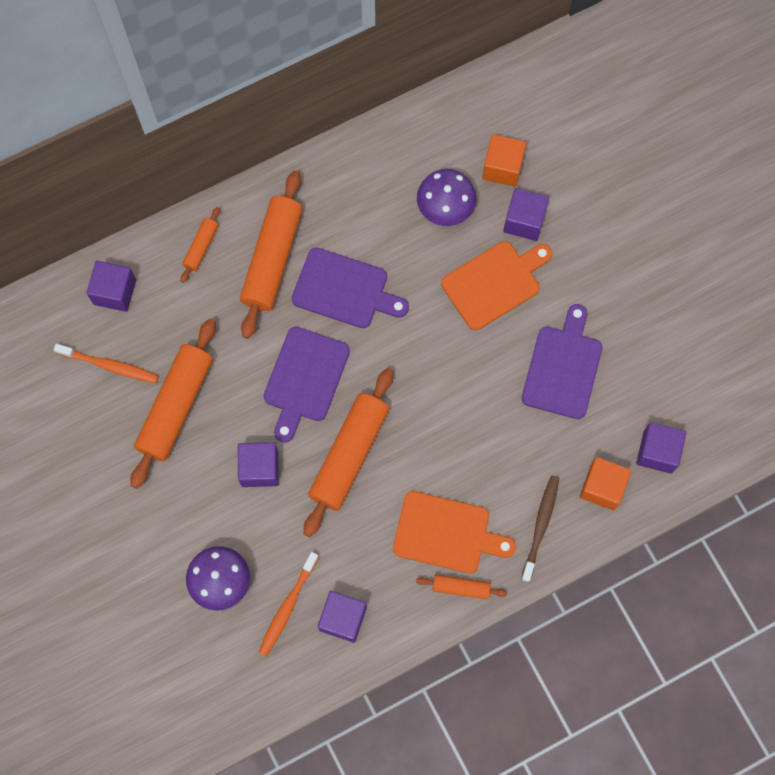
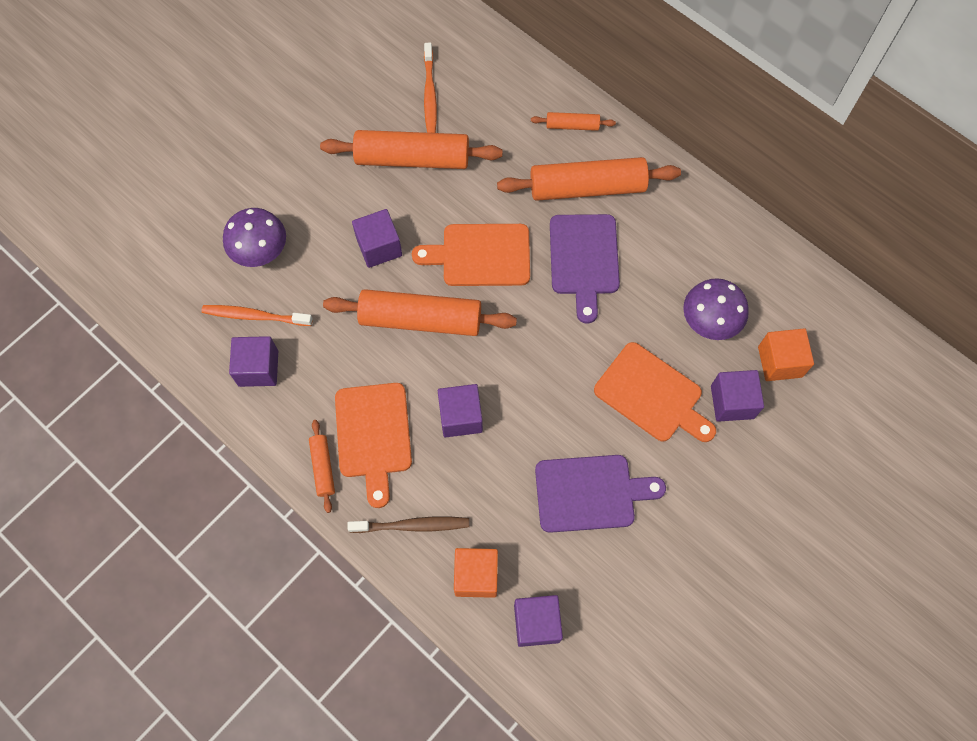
camera: 70 degrees right, 5 degrees down
(115, 292) = (500, 74): purple cube -> purple cube (460, 417)
(305, 379) = (481, 255): purple cutting board -> orange cutting board

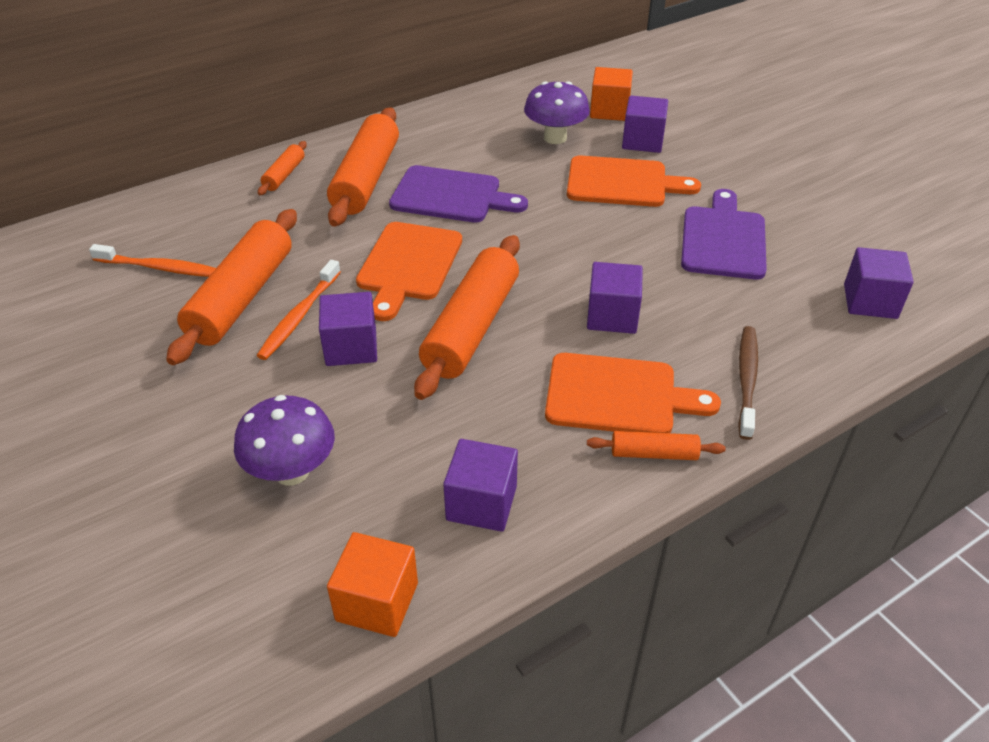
camera: 75 degrees left, 25 degrees down
(255, 316) = (394, 494): orange toothbrush -> orange toothbrush (299, 316)
(476, 576) = (814, 337): orange cube -> orange cube (377, 602)
(652, 395) = (622, 183): orange cutting board -> orange cutting board turned 45 degrees clockwise

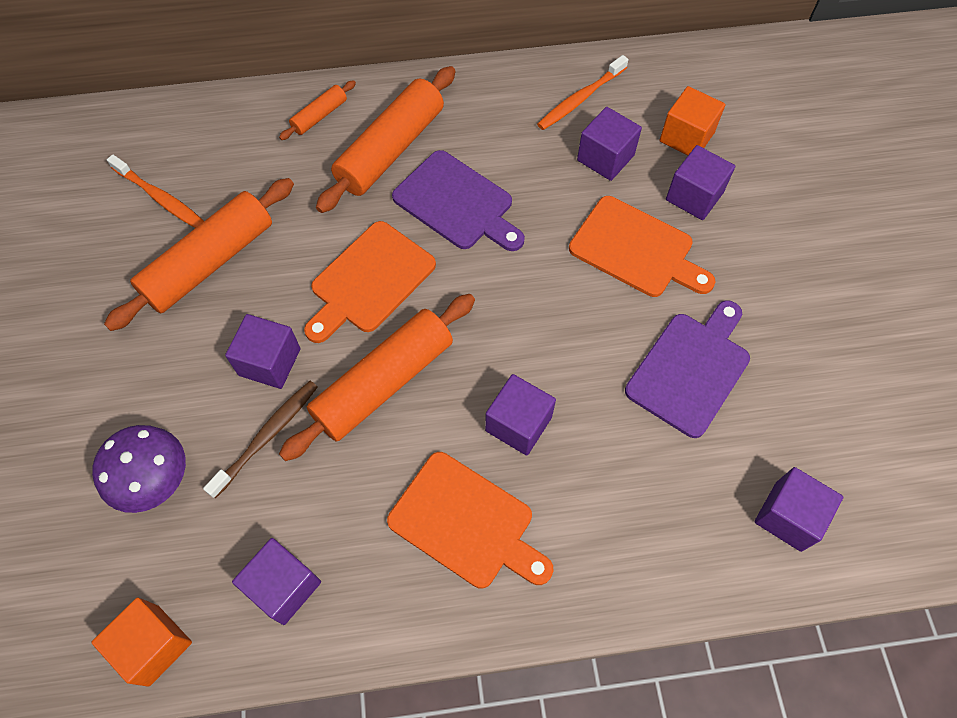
camera: 25 degrees right, 20 degrees up
(299, 316) = (245, 306): orange toothbrush -> orange toothbrush (580, 99)
(555, 138) = (605, 158): purple mushroom -> purple cube
(654, 453) = (457, 603): orange rolling pin -> none
(747, 380) = (596, 559): brown toothbrush -> brown toothbrush (267, 436)

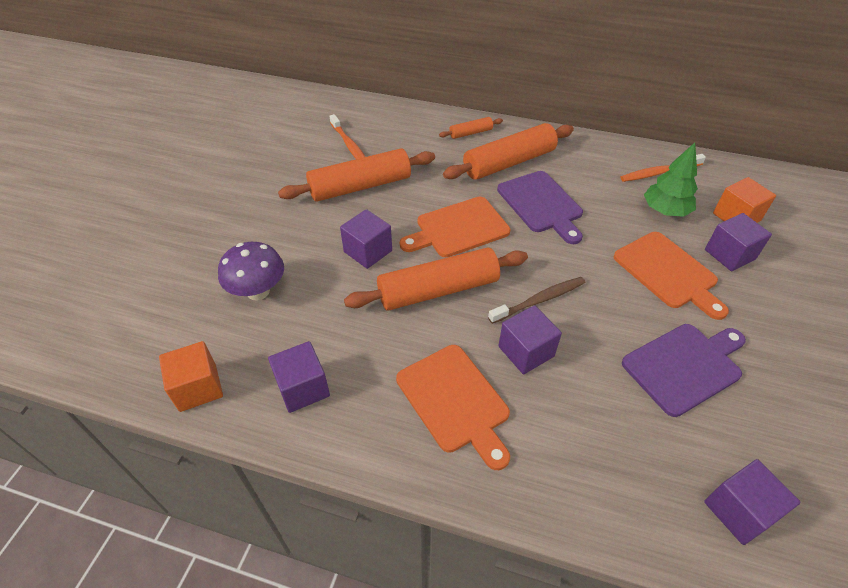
camera: 25 degrees right, 15 degrees down
(267, 436) = (343, 292): brown toothbrush -> brown toothbrush (539, 300)
(605, 158) = (665, 211): purple cube -> green tree

